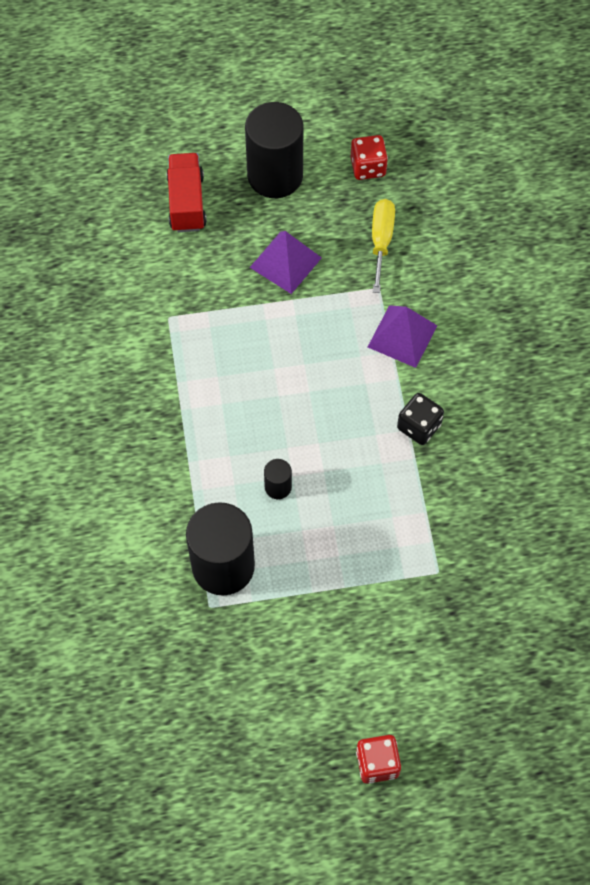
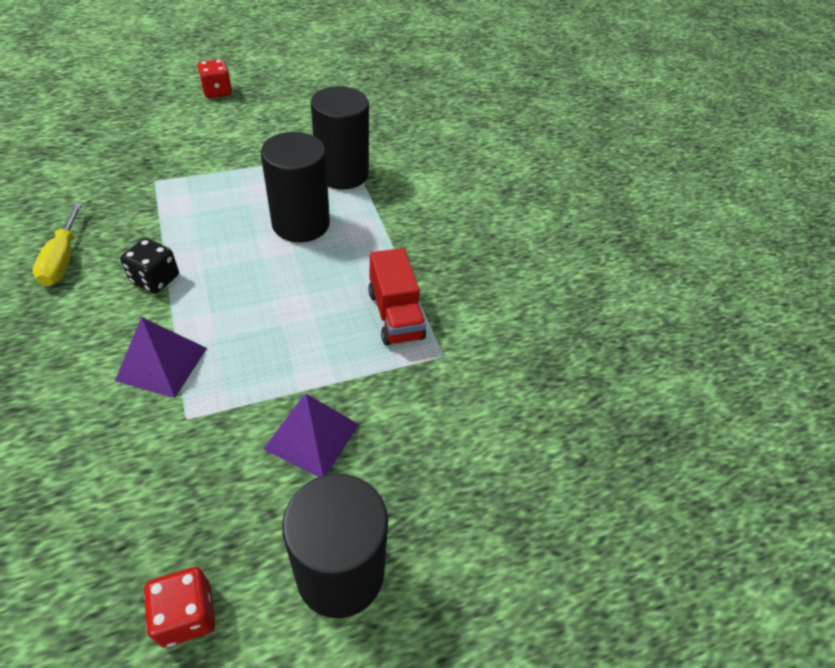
camera: 165 degrees right, 15 degrees down
(187, 202) = (462, 505): red truck -> red truck (395, 315)
(278, 487) = (301, 224): black cylinder -> black cylinder, size x2.26
(381, 241) = (176, 484): yellow screwdriver -> yellow screwdriver (63, 260)

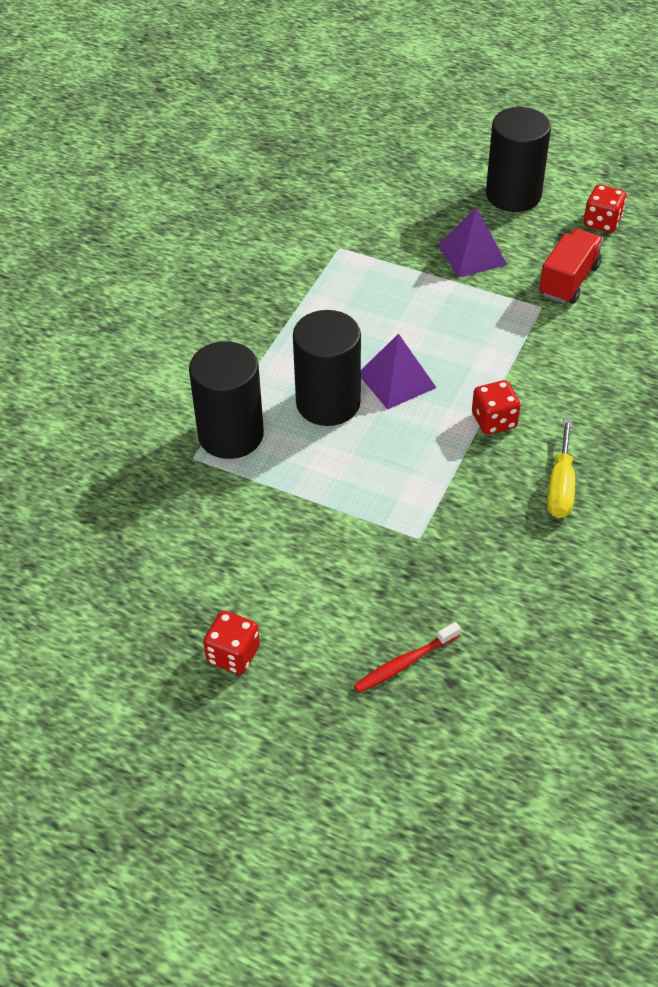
camera: 130 degrees left, 0 degrees up
(63, 260) = (560, 486): yellow screwdriver -> yellow screwdriver turned 150 degrees clockwise
(113, 125) = (404, 663): none -> red toothbrush
(155, 279) = (494, 420): black dice -> red dice
(162, 363) = (534, 349): purple pyramid -> purple pyramid (396, 380)
(395, 315) = (339, 288): red truck -> red truck (569, 280)

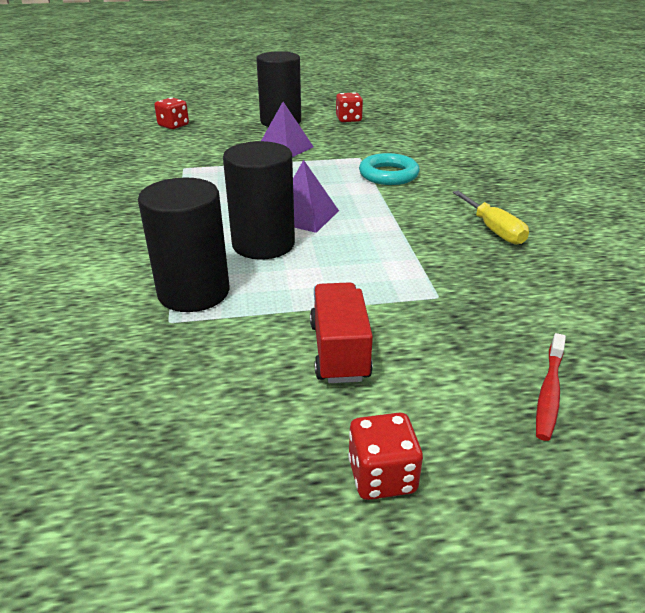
camera: 35 degrees left, 15 degrees down
(494, 420) = (402, 213): red dice -> red dice (173, 125)
(542, 353) = (388, 175): none -> turquoise ring
(569, 280) = (361, 143): red truck -> red truck (339, 351)

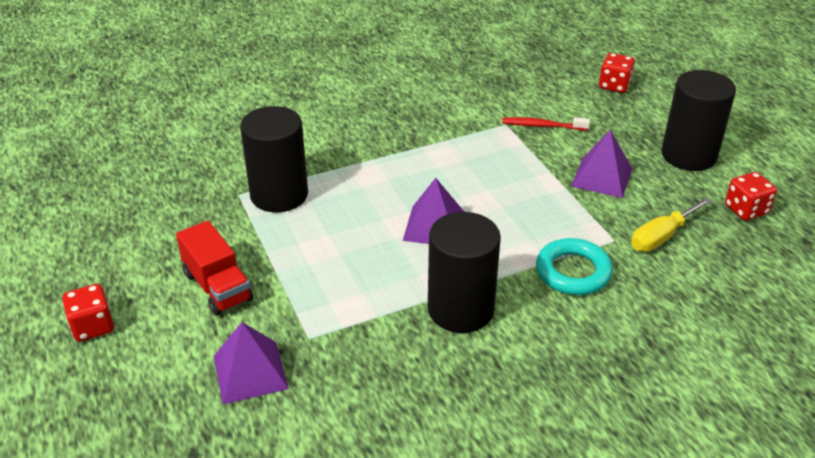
camera: 75 degrees right, 5 degrees up
(263, 244) = (367, 213): black cylinder -> black cylinder (460, 309)
(339, 351) = (217, 287): red truck -> red truck turned 75 degrees clockwise
(484, 338) = (250, 372): none -> purple pyramid
(493, 230) = (462, 374): yellow screwdriver -> yellow screwdriver (661, 237)
(549, 392) = (182, 415): red toothbrush -> red toothbrush (542, 126)

